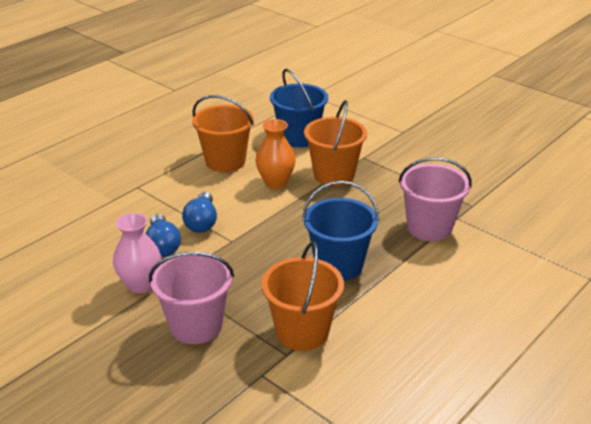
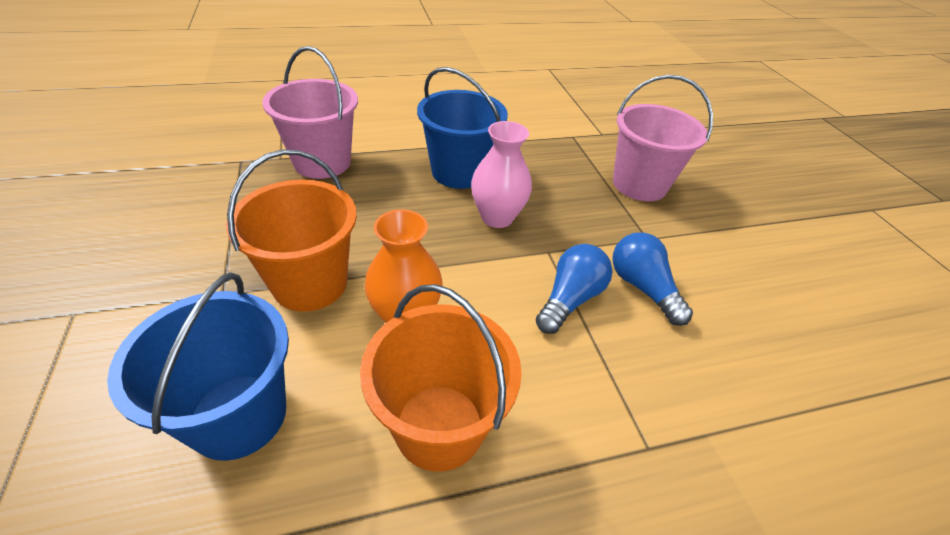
camera: 150 degrees left, 10 degrees up
(140, 284) = (686, 248): pink vase -> pink vase (497, 217)
(163, 246) = (642, 288): blue light bulb -> blue light bulb turned 45 degrees counterclockwise
(302, 331) = (547, 143): orange bucket -> none

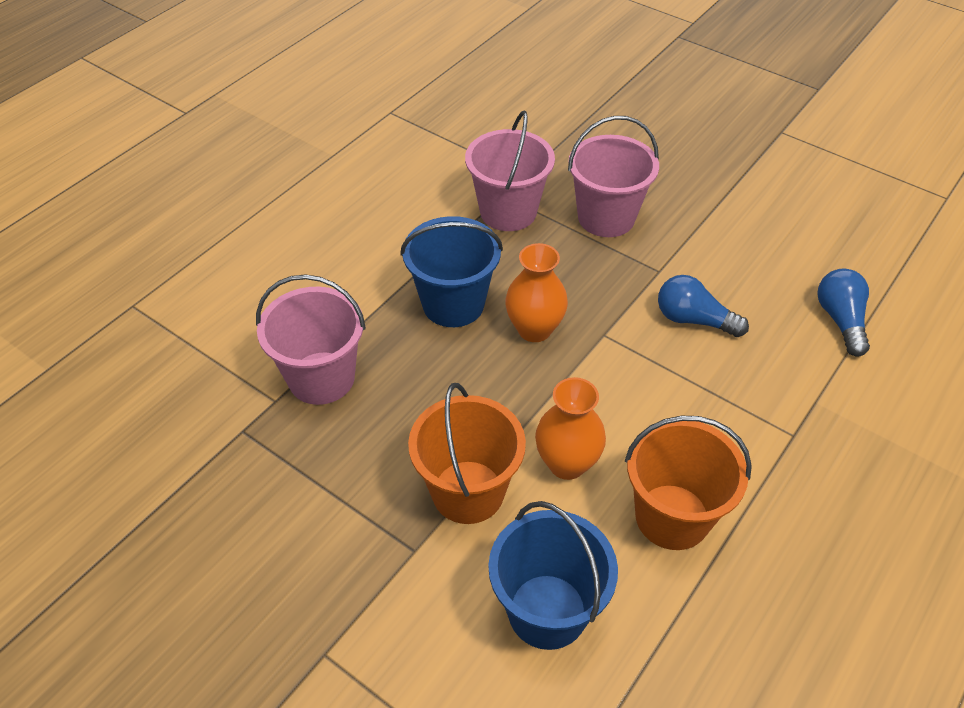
camera: 35 degrees left, 5 degrees up
(497, 217) = (534, 329): pink vase -> orange vase
(565, 146) = (508, 212): none -> pink bucket
(570, 299) = (657, 365): blue light bulb -> blue light bulb (840, 320)

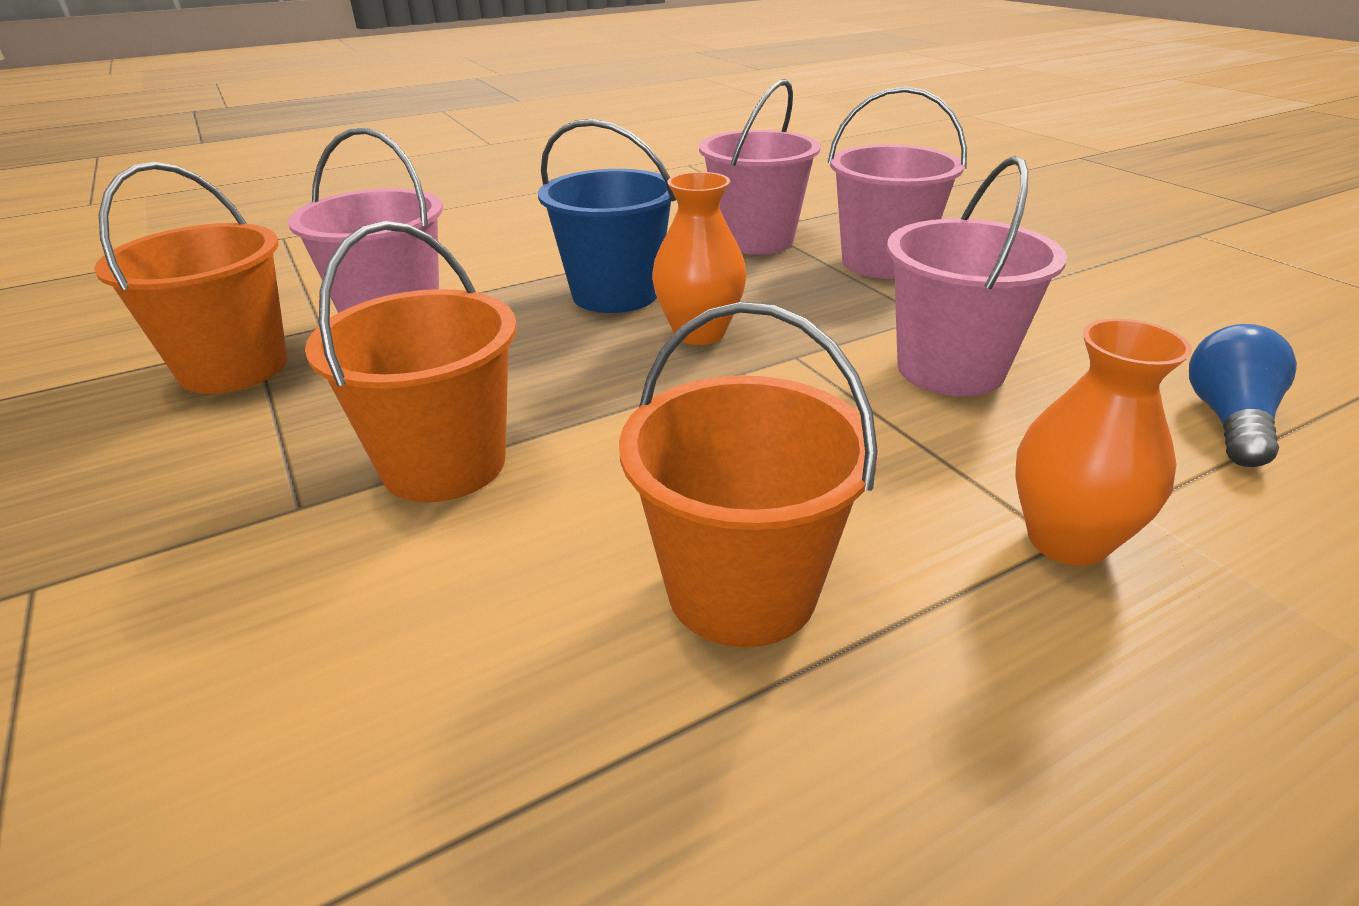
camera: 25 degrees right, 15 degrees down
(256, 460) = (234, 368): none -> orange bucket
(547, 611) = (401, 654): blue bucket -> none
(567, 463) = (619, 472): orange vase -> orange vase (1067, 540)
(693, 320) = (950, 369): blue light bulb -> pink bucket

